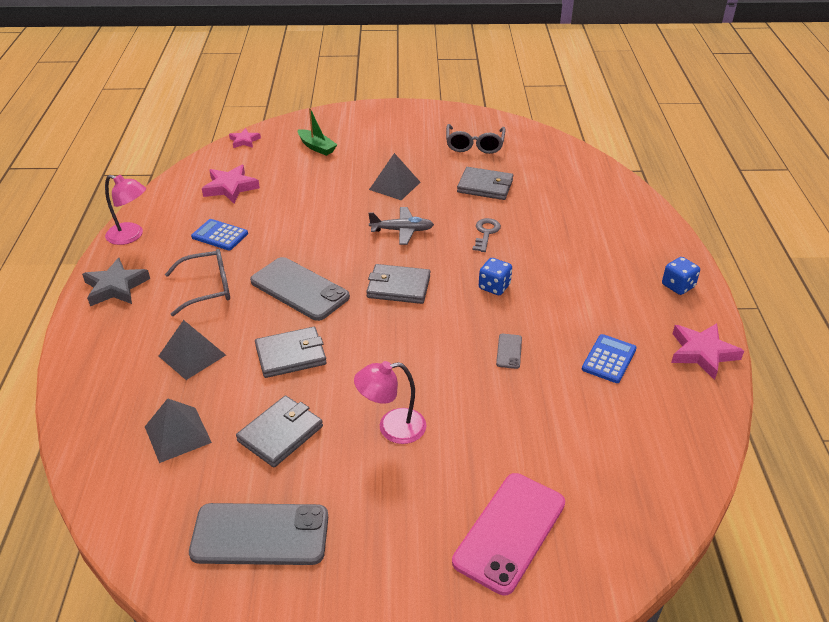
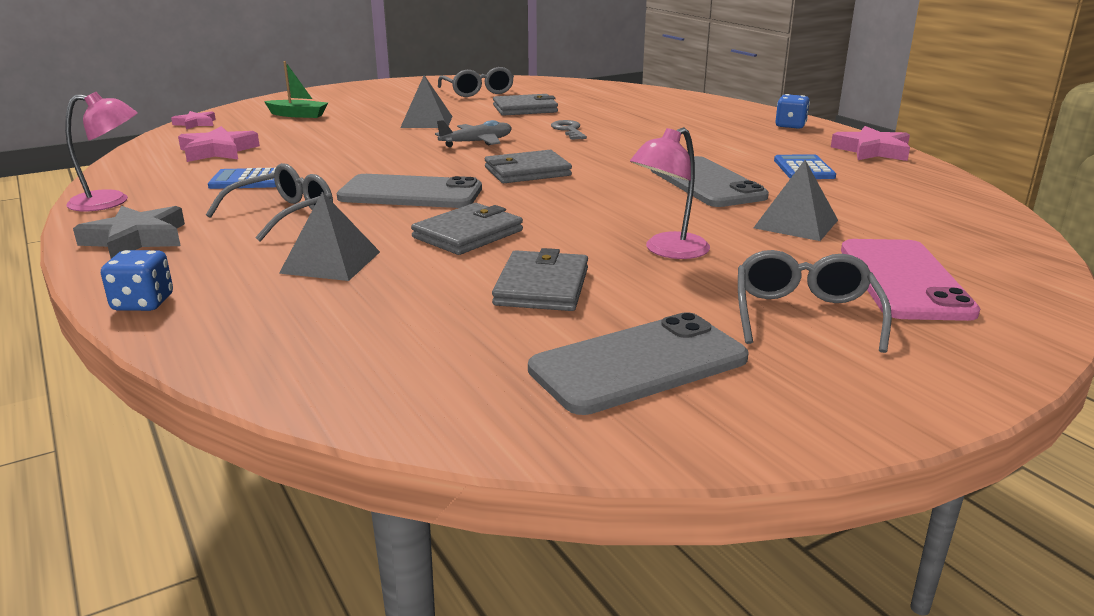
camera: 30 degrees left, 15 degrees down
(178, 434) = (399, 322): grey pyramid -> grey pyramid (796, 224)
(401, 536) = (804, 314): none -> grey glasses
(494, 287) = (628, 154): blue dice -> blue dice (143, 303)
(509, 351) = (706, 183): grey phone -> grey phone, size x2.30

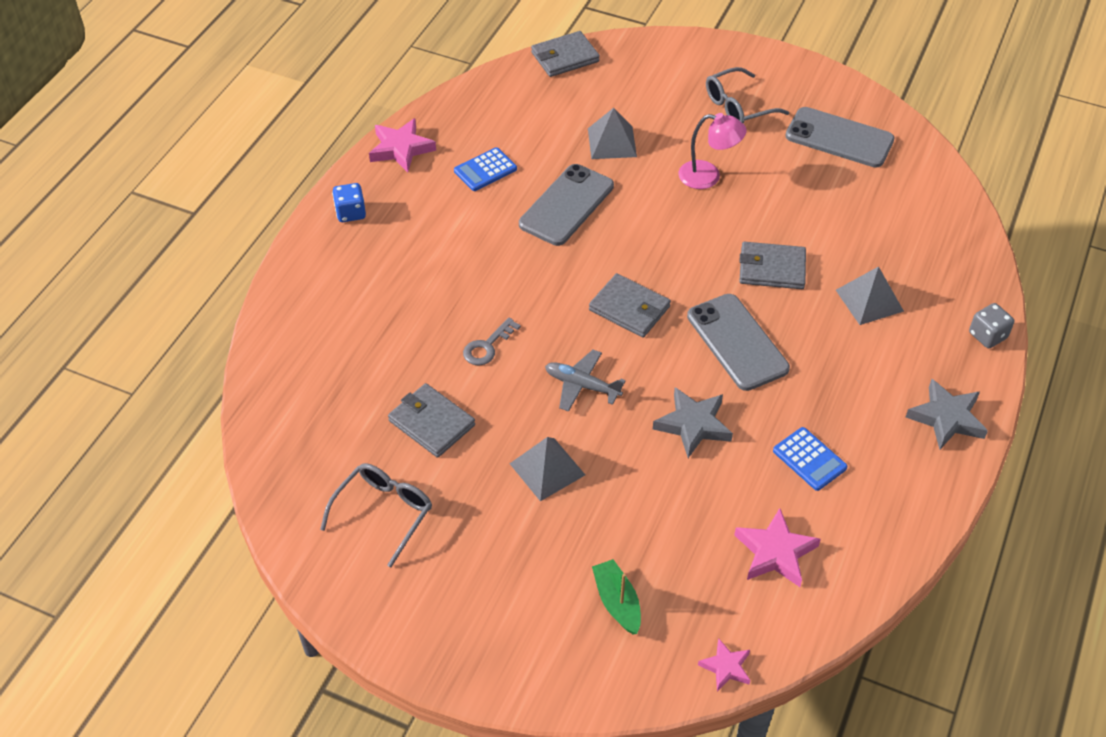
camera: 125 degrees left, 25 degrees up
(111, 202) = (925, 500): pink lamp -> none
(143, 303) = (987, 336): blue dice -> grey dice
(283, 215) = (839, 379): grey glasses -> none
(368, 159) = (693, 425): none -> grey star
(542, 286) = (803, 201): grey wallet -> grey wallet (565, 57)
(903, 280) = (661, 86): pink phone -> none

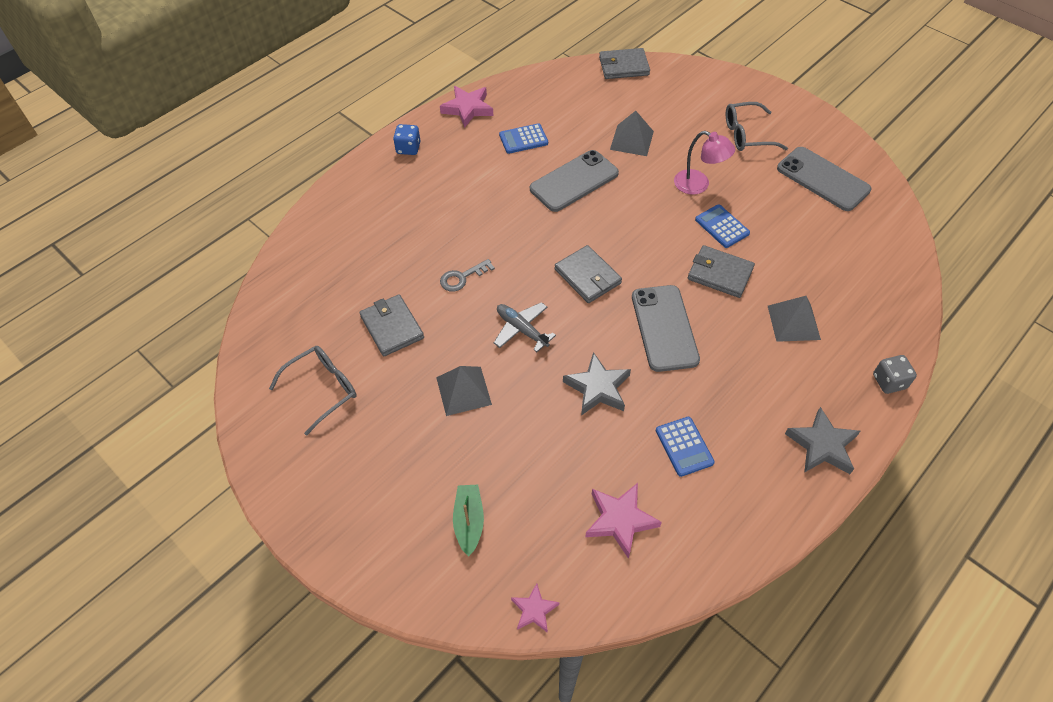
camera: 20 degrees right, 5 degrees up
(753, 216) = (722, 226): none -> blue calculator

